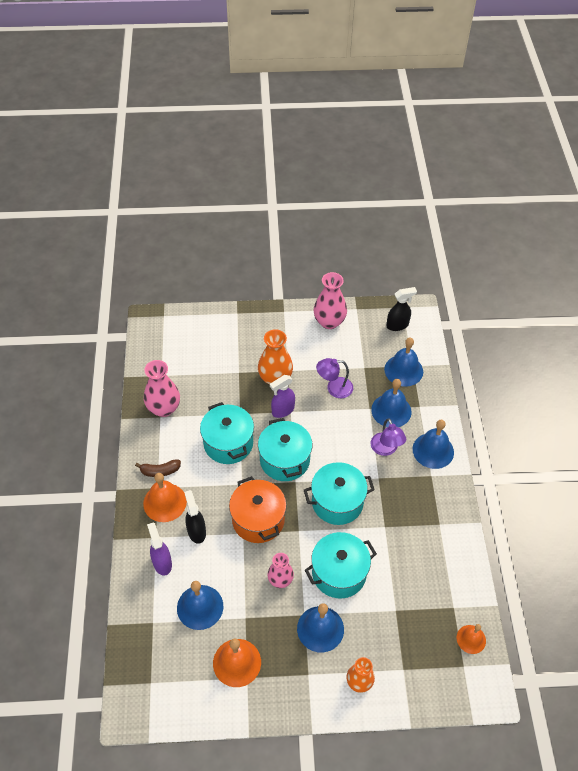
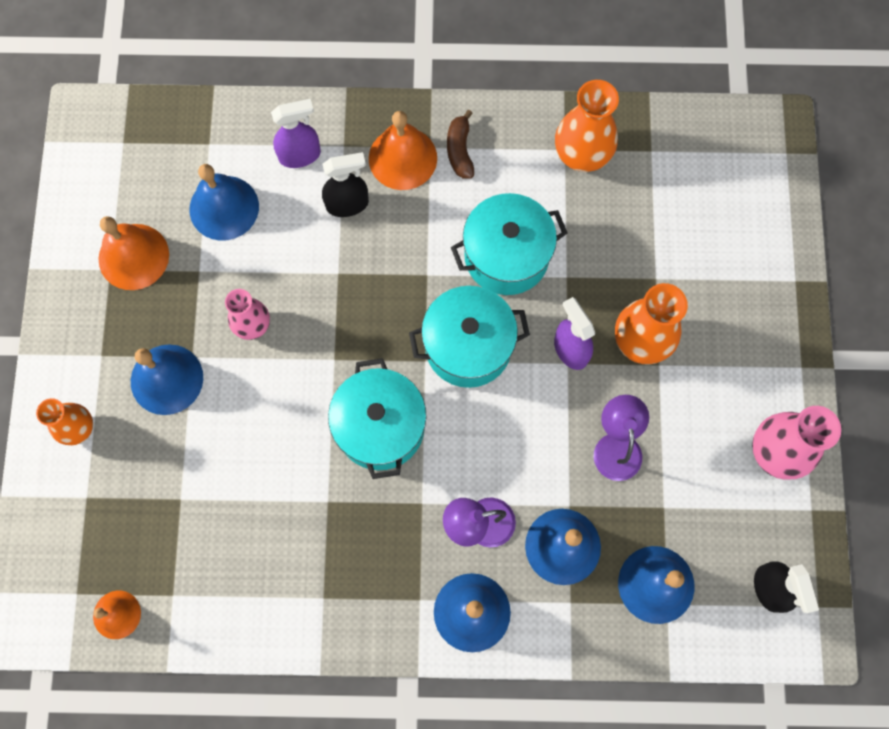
camera: 95 degrees right, 20 degrees up
(164, 408) = (581, 155): pink vase -> orange vase
(258, 520) = (359, 297): orange pot -> none
(339, 573) = (253, 416): turquoise pot -> none

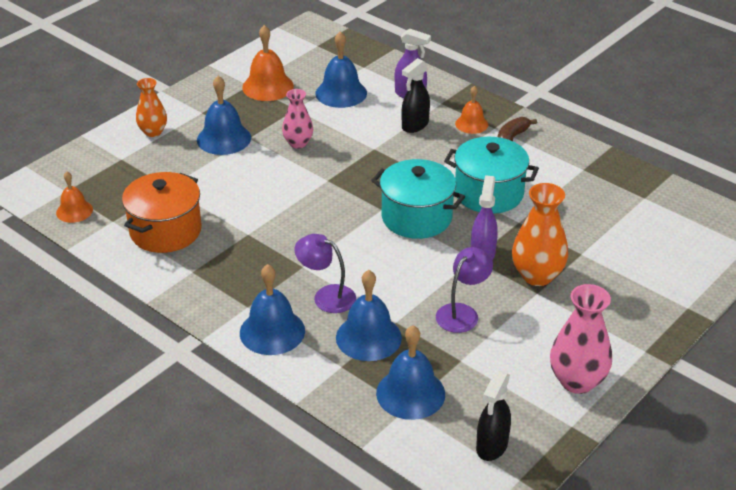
camera: 40 degrees right, 35 degrees down
(241, 565) = (165, 231): none -> orange pot
(348, 204) = (415, 125): black spray bottle -> black spray bottle turned 105 degrees clockwise
(380, 427) = (319, 221): turquoise pot -> none
(402, 158) = (471, 124): orange bell -> orange bell, size x0.62
(581, 155) = (592, 177): orange vase -> none

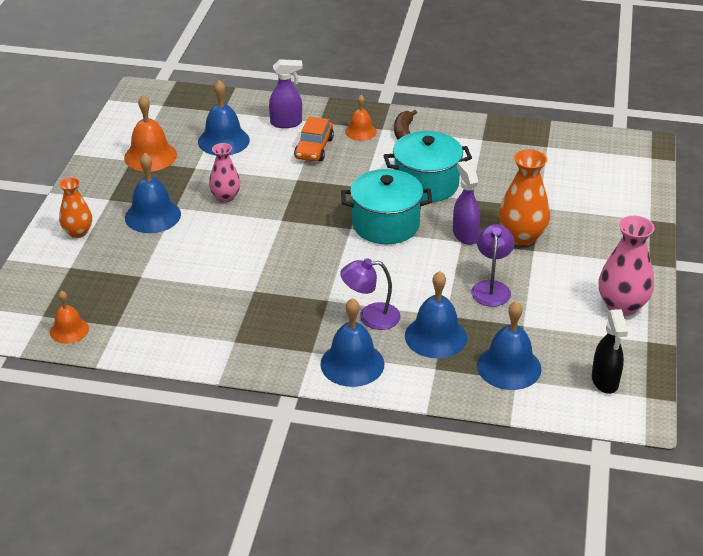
camera: 30 degrees left, 0 degrees up
(165, 231) = (176, 316): orange pot -> none
(415, 125) = (314, 148): black spray bottle -> orange car

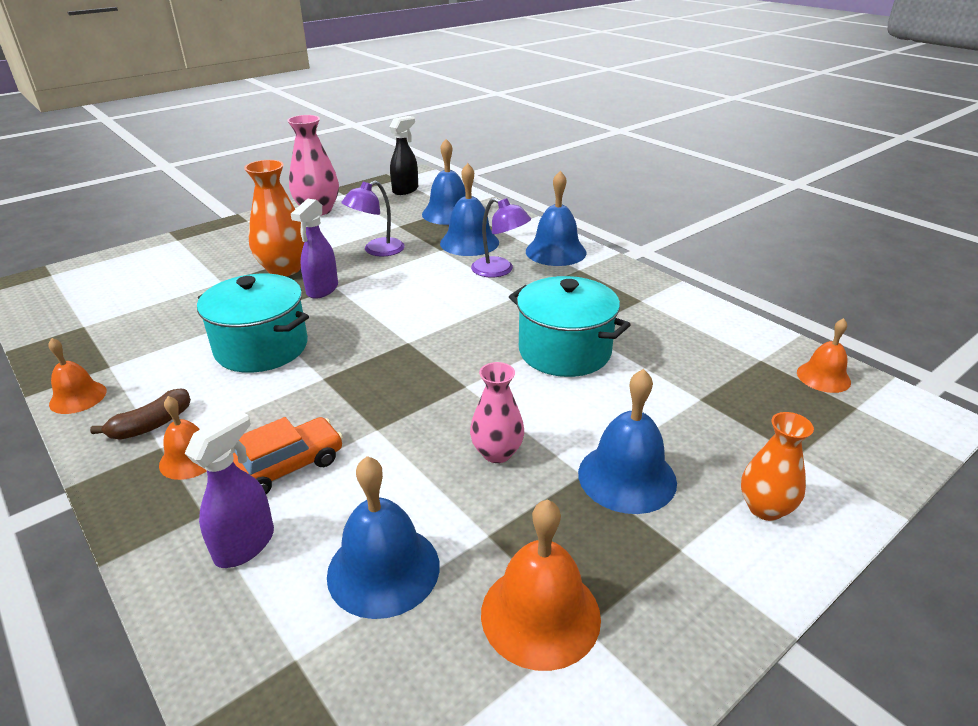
camera: 140 degrees left, 5 degrees down
(286, 123) = (245, 545): purple spray bottle -> purple spray bottle turned 90 degrees clockwise
(385, 224) = (370, 329): turquoise pot -> turquoise pot (564, 351)
(462, 124) = (78, 397): none -> orange bell

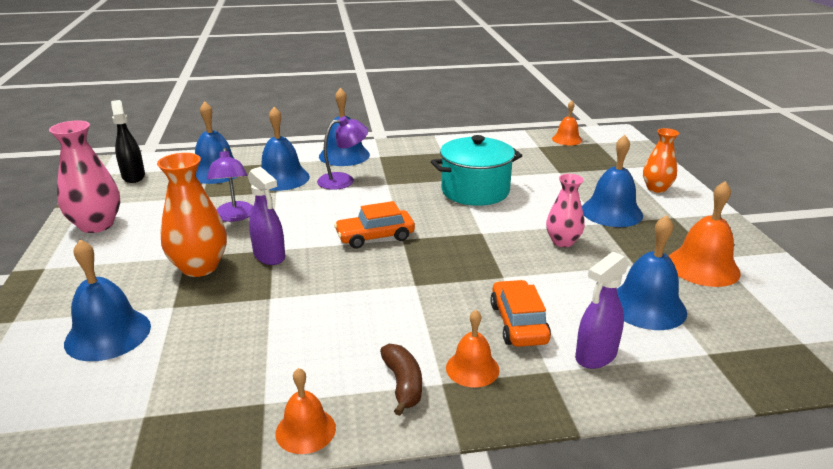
camera: 60 degrees left, 5 degrees down
(175, 274) = (108, 334): none -> blue bell
(245, 545) = (595, 356): purple spray bottle -> purple spray bottle turned 105 degrees counterclockwise
(261, 347) = (334, 305): turquoise pot -> none
(399, 326) = (375, 237): none -> orange car

